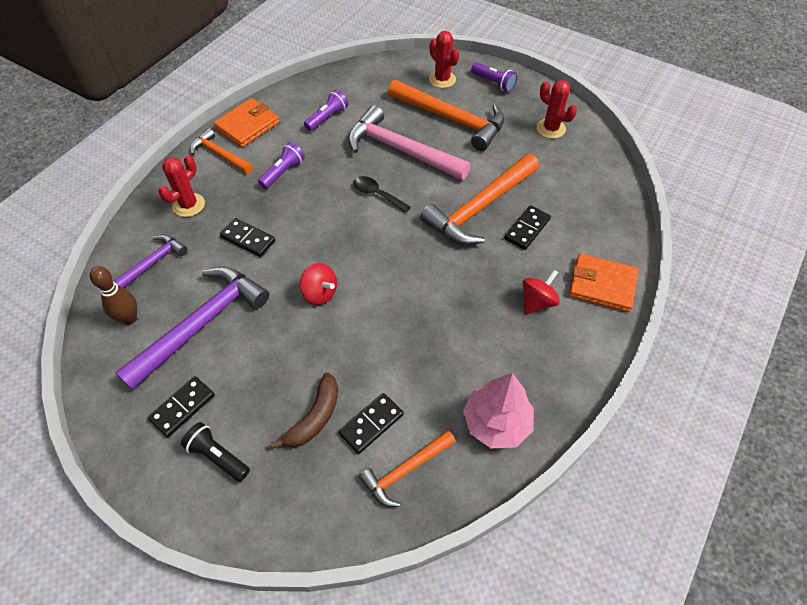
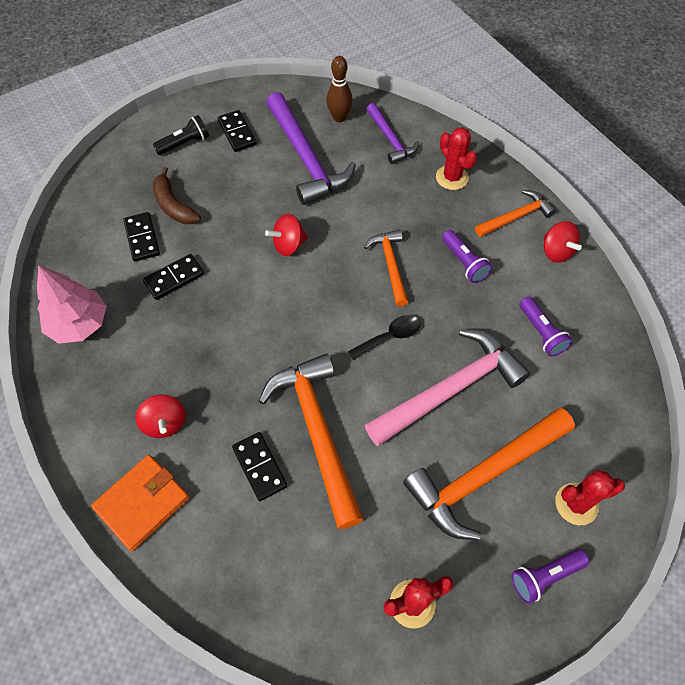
camera: 115 degrees right, 5 degrees up
(247, 125) = (556, 252): orange wallet -> red spinning top
(248, 239) = (384, 210): black domino -> black domino (174, 278)
(405, 470) = (91, 246): orange hammer -> orange hammer (390, 265)

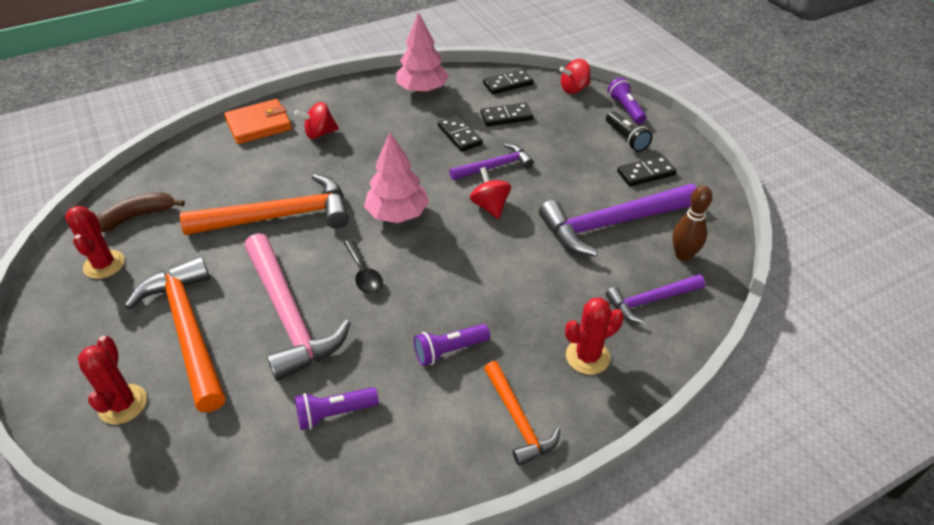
camera: 95 degrees right, 15 degrees down
(142, 503) = (259, 125): orange wallet -> orange wallet turned 75 degrees counterclockwise
(174, 205) = (544, 133): brown banana -> brown banana (138, 216)
(228, 244) = (494, 166): none -> purple hammer
(259, 467) = (261, 182): black domino -> black domino (508, 84)
(305, 320) = (397, 214): none -> pink tree
(390, 265) = (454, 283): orange hammer -> none
(544, 576) = (71, 362): purple flashlight -> purple flashlight (625, 109)
(556, 252) = (454, 458): red spinning top -> red spinning top (574, 89)

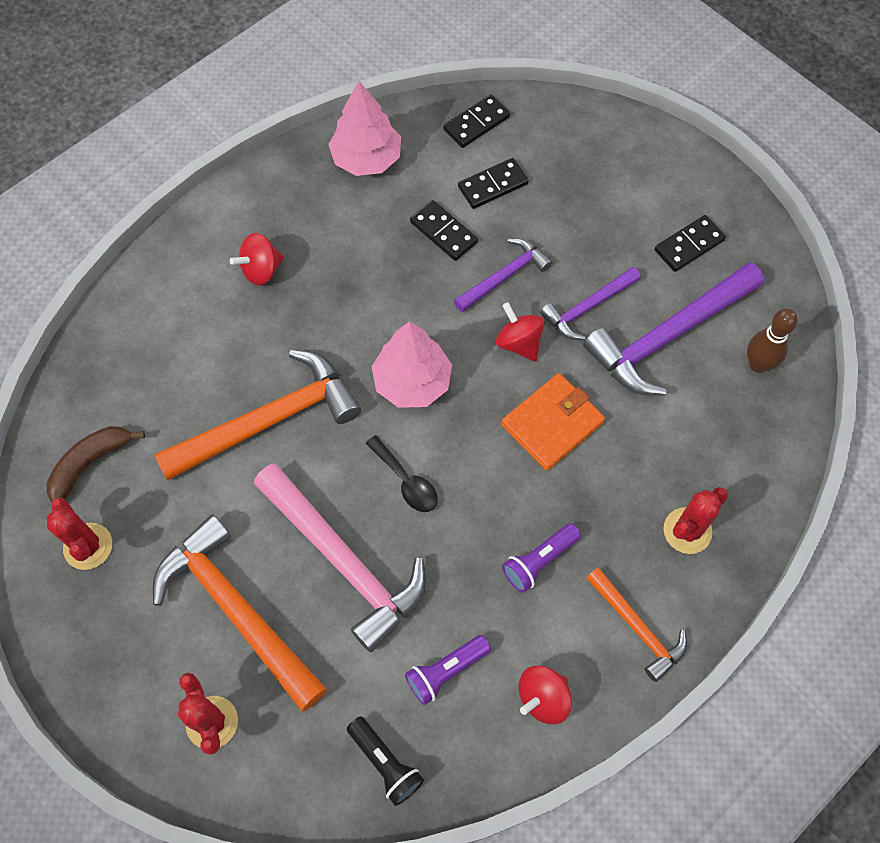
camera: 15 degrees left, 20 degrees up
(259, 125) = (173, 273): orange wallet -> orange wallet (552, 423)
(574, 89) = (564, 114): red spinning top -> red spinning top (543, 698)
(625, 109) = (639, 137): purple flashlight -> none
(626, 138) = (652, 191): black flashlight -> black flashlight (385, 763)
(650, 300) = (736, 438): purple hammer -> purple hammer (587, 308)

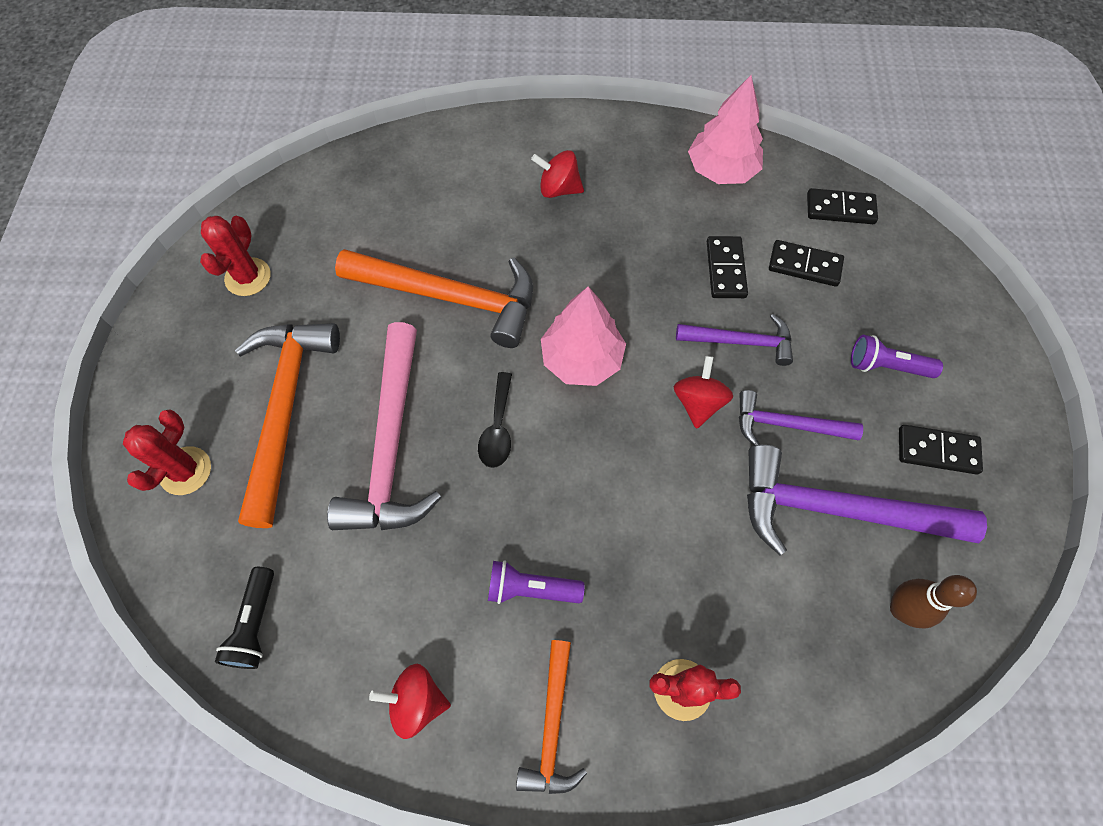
camera: 45 degrees right, 0 degrees up
(90, 463) = (309, 225): brown banana -> none
(445, 671) = (370, 601): purple flashlight -> purple flashlight (886, 366)
(552, 423) = (658, 490): orange wallet -> none

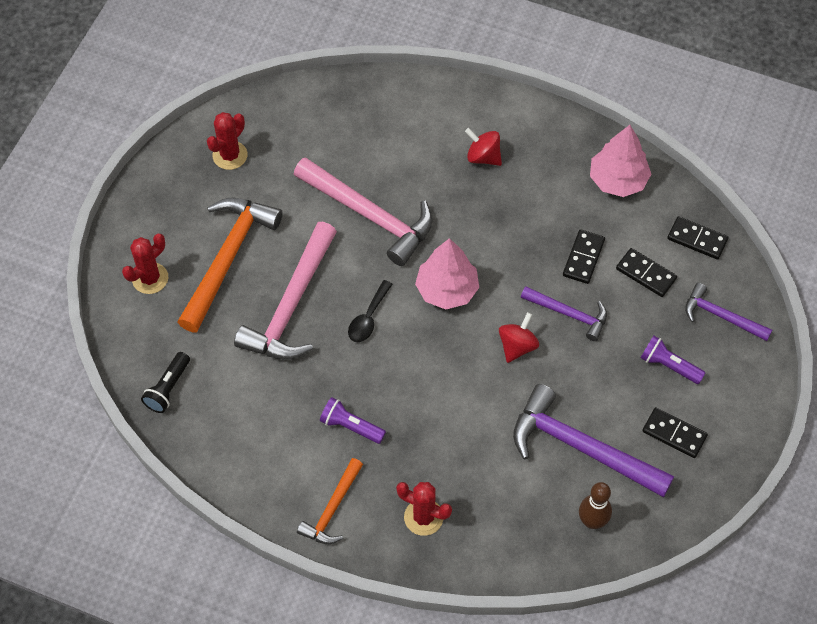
camera: 20 degrees right, 5 degrees down
(417, 701) = (253, 466): red spinning top -> none
(450, 297) = (369, 215): orange hammer -> pink hammer
(787, 424) = (574, 381): purple hammer -> purple hammer (721, 316)

